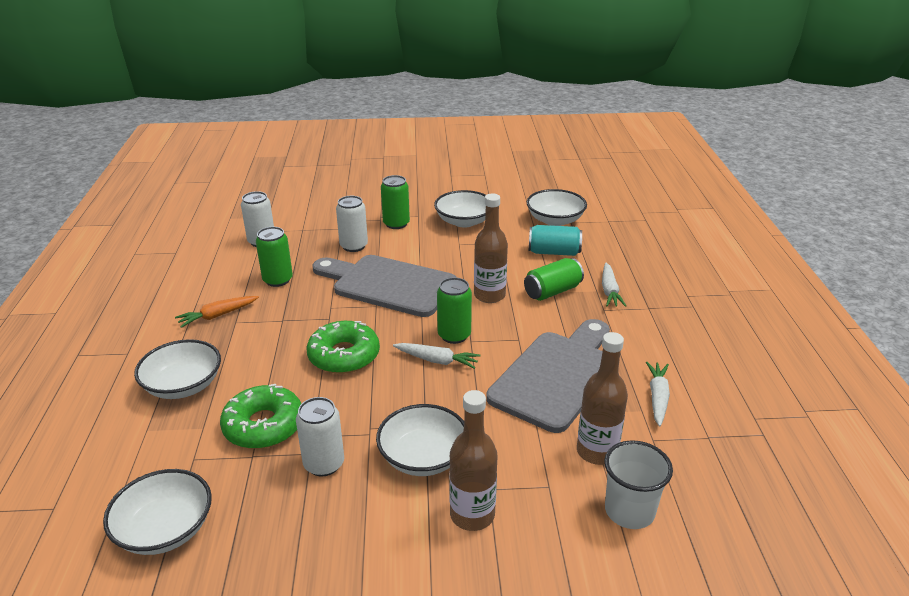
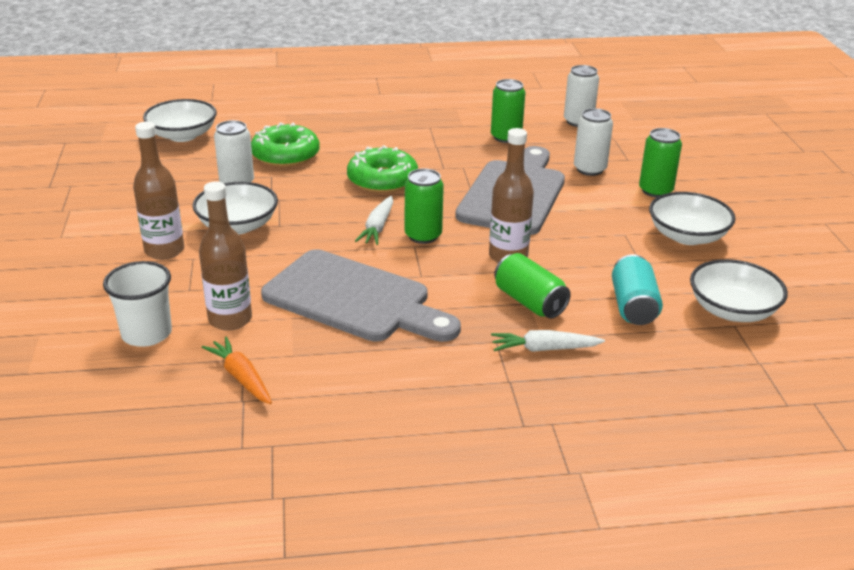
camera: 85 degrees right, 0 degrees up
(183, 385) = (337, 119): white bowl -> none
(217, 316) = (438, 118): orange carrot -> orange carrot (241, 377)
(657, 397) = (314, 369): white carrot -> none

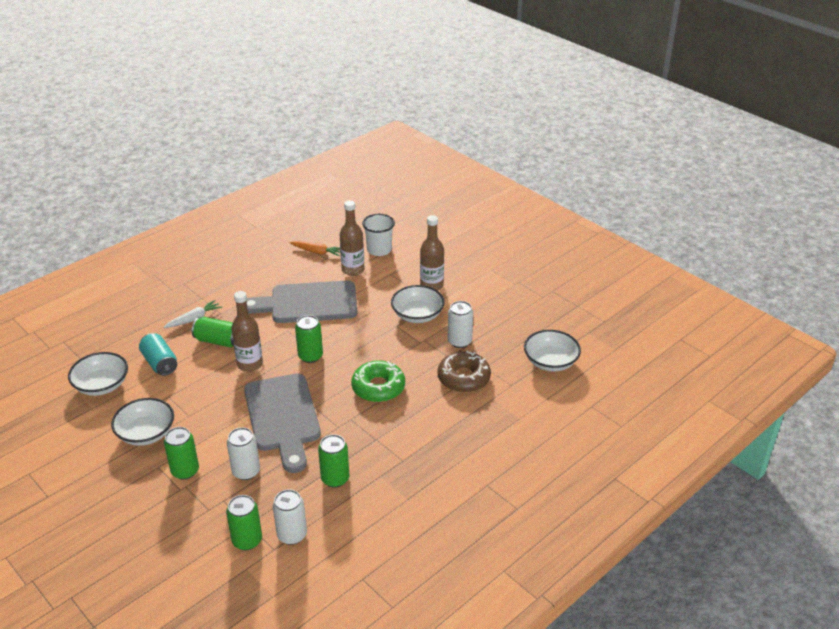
camera: 145 degrees right, 5 degrees up
(285, 155) = (463, 378): green donut -> brown donut
(377, 227) = (341, 349): white carrot -> none
(621, 131) = (247, 540): none -> green can

